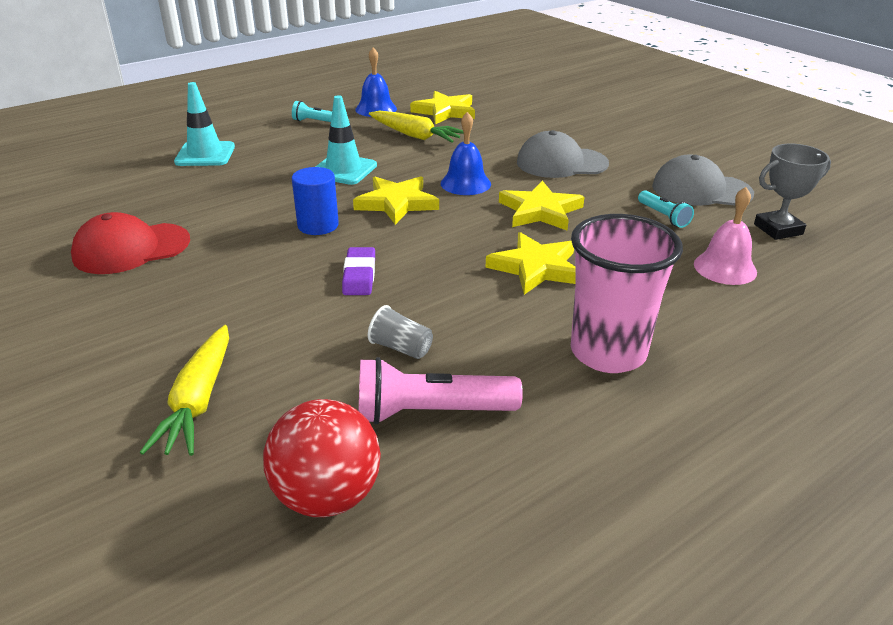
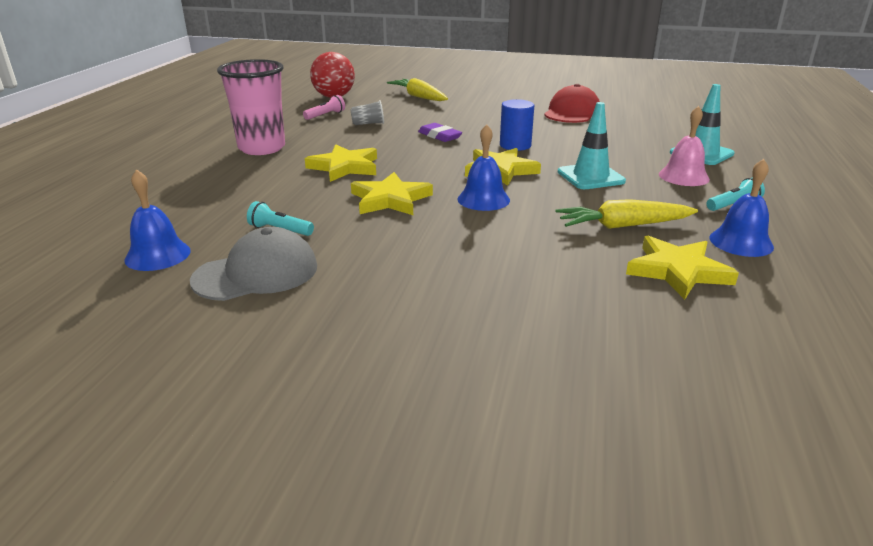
camera: 140 degrees right, 5 degrees down
(430, 412) = (325, 115): pink flashlight -> pink flashlight, size x0.56
(561, 163) = (436, 251): grey cap -> none
(725, 268) = (204, 207): pink bell -> pink bell (683, 176)
(778, 229) = (157, 255): grey trophy -> blue bell

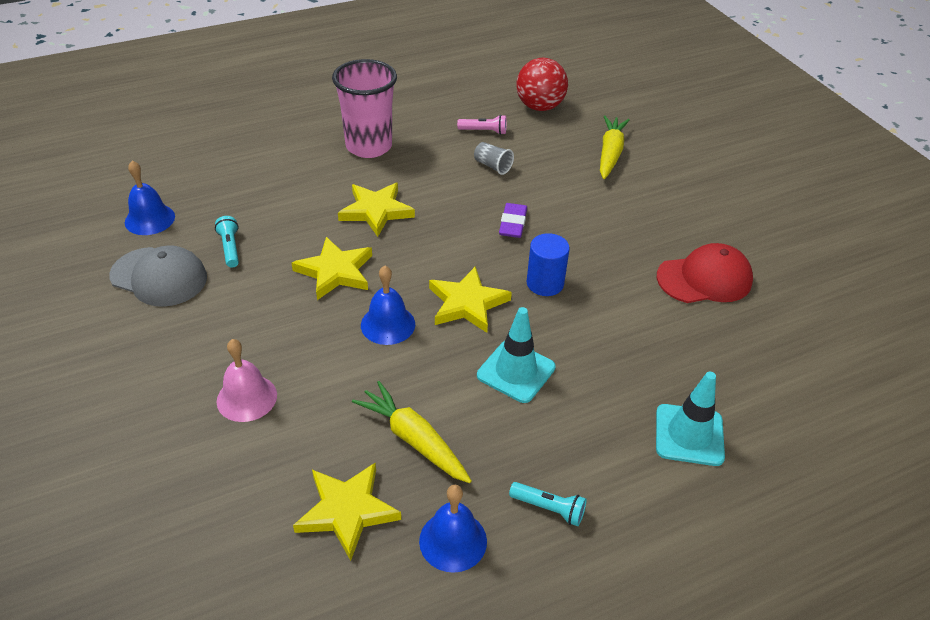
camera: 50 degrees right, 15 degrees up
(683, 176) = (594, 442): pink bell -> pink bell (247, 398)

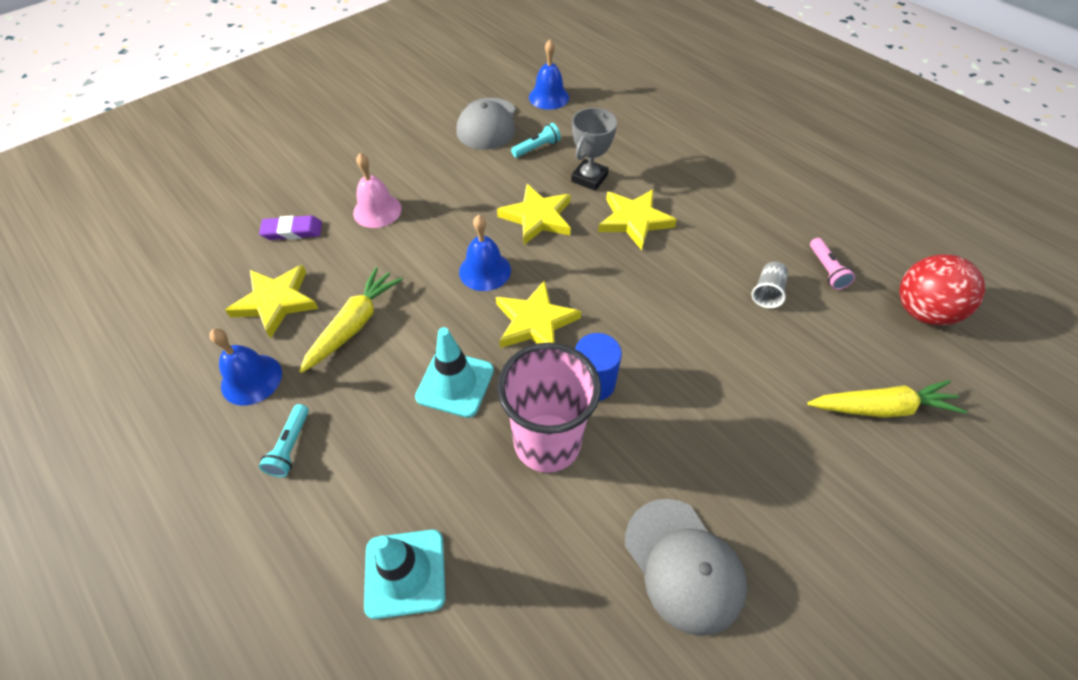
camera: 75 degrees right, 10 degrees up
(302, 223) = (589, 178): none -> grey trophy
(369, 146) = (729, 188): pink cup -> pink cup (547, 442)
(513, 223) = (677, 333): purple eraser -> purple eraser (292, 231)
(704, 279) = (683, 565): red cap -> grey cap

